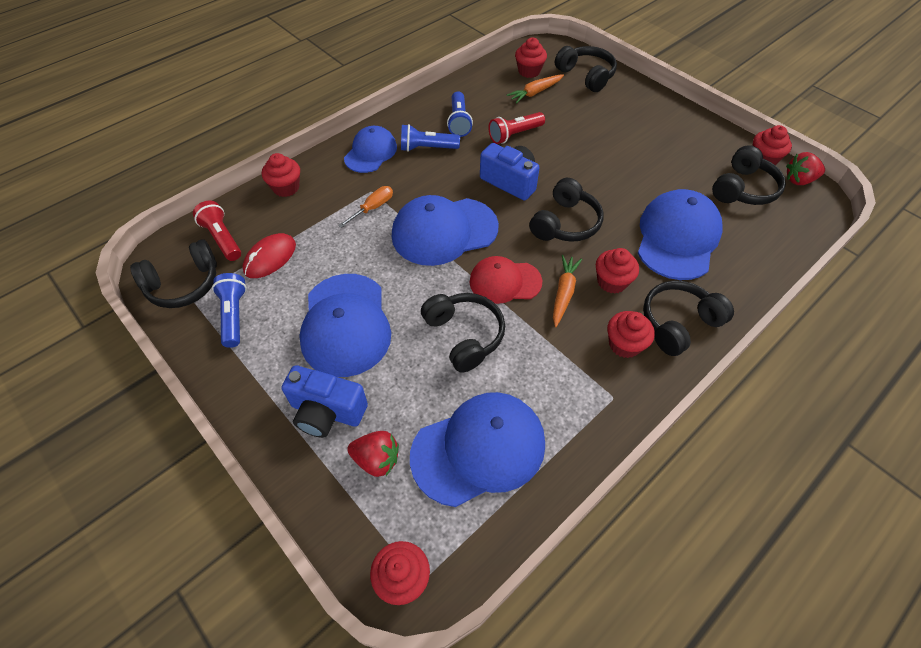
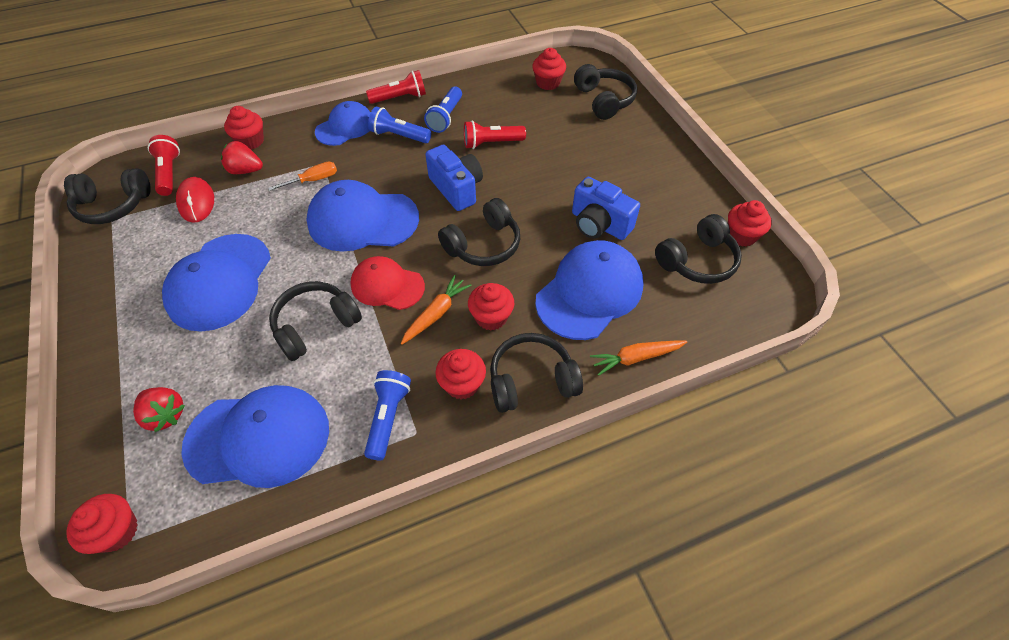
camera: 20 degrees right, 0 degrees up
(234, 315) = (135, 245): blue flashlight -> blue flashlight (388, 417)
(270, 258) = (196, 202): red mouse -> red mouse turned 75 degrees counterclockwise
(327, 412) = (153, 356): blue camera -> blue camera (599, 224)
(405, 114) = (400, 98): none -> red flashlight
(464, 335) = (315, 325): black headphones -> black headphones turned 120 degrees counterclockwise
(535, 93) = (540, 106): orange carrot -> orange carrot (635, 358)
(799, 180) = (769, 268): red strawberry -> red strawberry (245, 170)

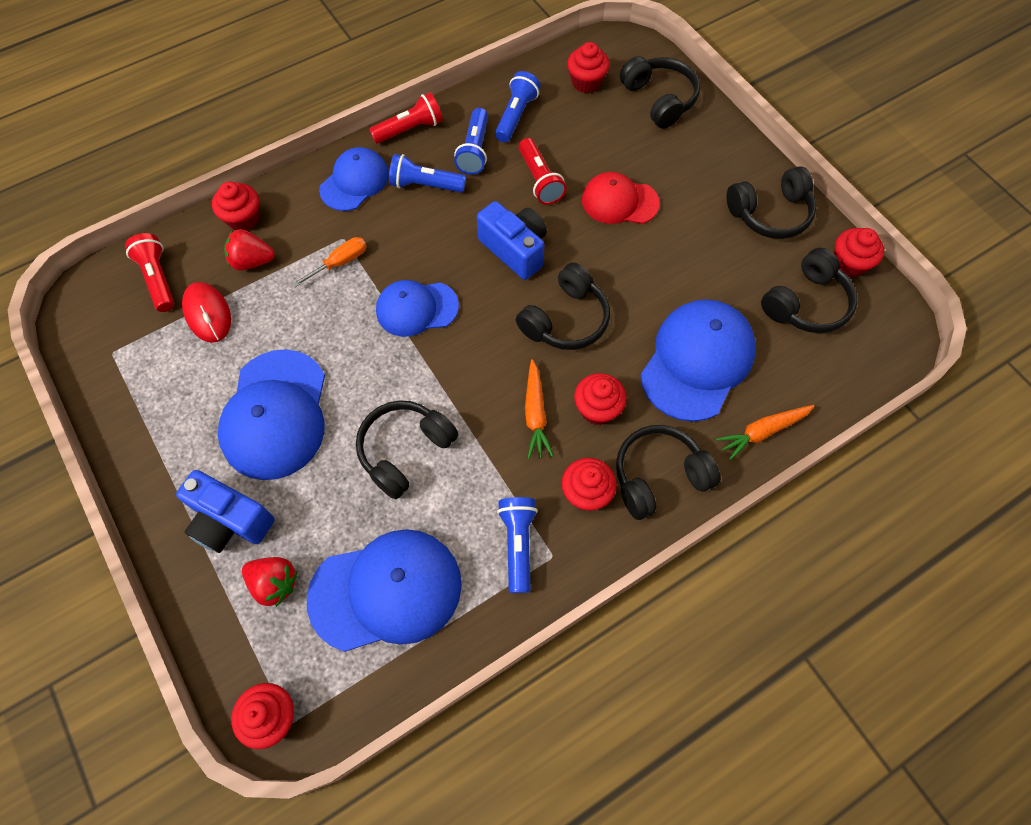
camera: 10 degrees left, 10 degrees up
(113, 205) = (106, 334): black headphones -> black headphones (770, 213)
(362, 220) = (416, 308): blue cap -> blue cap, size x0.63
(387, 285) = (470, 388): red cap -> red cap (619, 201)
(436, 313) = (535, 414): orange carrot -> orange carrot turned 150 degrees clockwise
(486, 98) = (516, 116): none -> blue flashlight
(491, 143) = (539, 180): red flashlight -> red flashlight turned 90 degrees counterclockwise
(599, 224) = (689, 273): blue camera -> blue camera (230, 521)

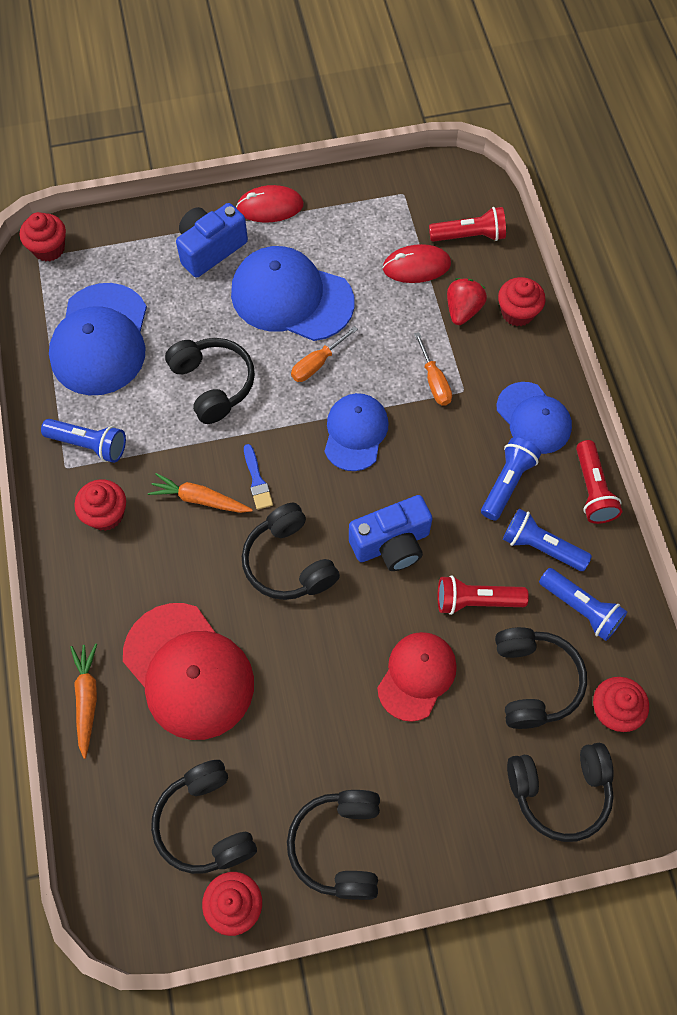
camera: 110 degrees right, 0 degrees up
(155, 479) = (270, 207): none -> red mouse
(274, 583) = (145, 268): red strawberry -> none
(350, 364) = (317, 363): none -> orange screwdriver
(496, 372) = (257, 480): none -> blue brush
(597, 409) = (180, 555): red cupcake -> none
(659, 476) = (90, 582): black headphones -> black headphones (533, 681)
(697, 361) = (188, 671): blue cap -> red cap

